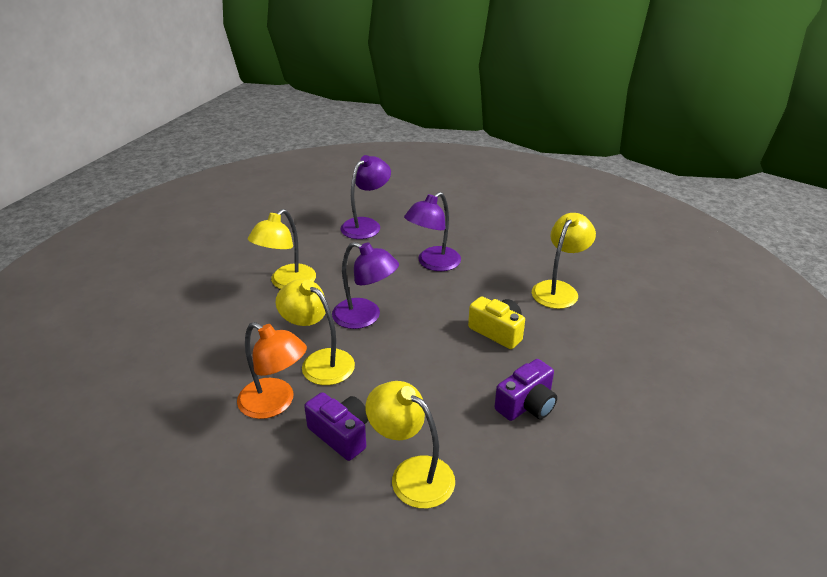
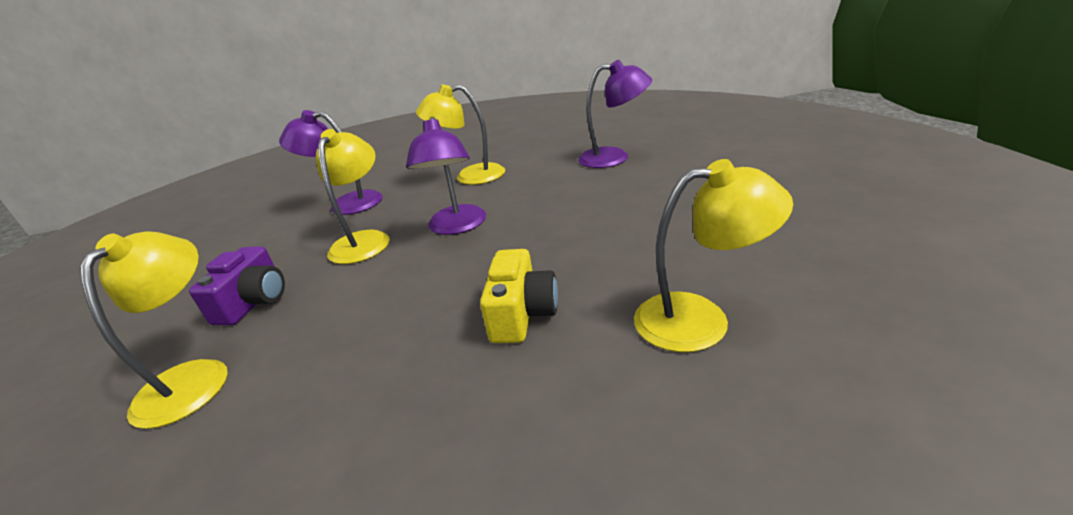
camera: 60 degrees right, 5 degrees down
(275, 403) = (290, 251): orange lamp -> none
(433, 263) = (604, 212): purple lamp -> purple lamp (346, 204)
(526, 405) = (371, 417): purple camera -> none

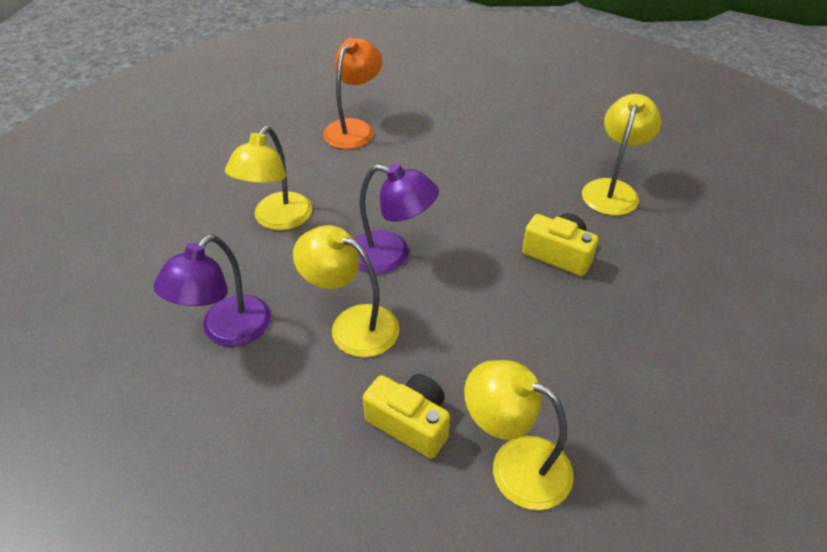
camera: 70 degrees left, 15 degrees up
(254, 302) = (410, 423): purple camera -> yellow camera
(614, 157) = (354, 128): purple lamp -> orange lamp

